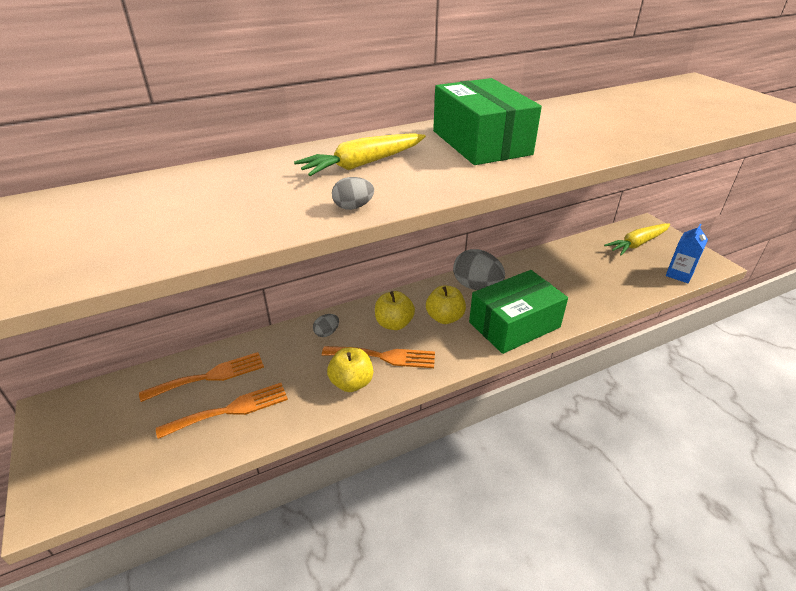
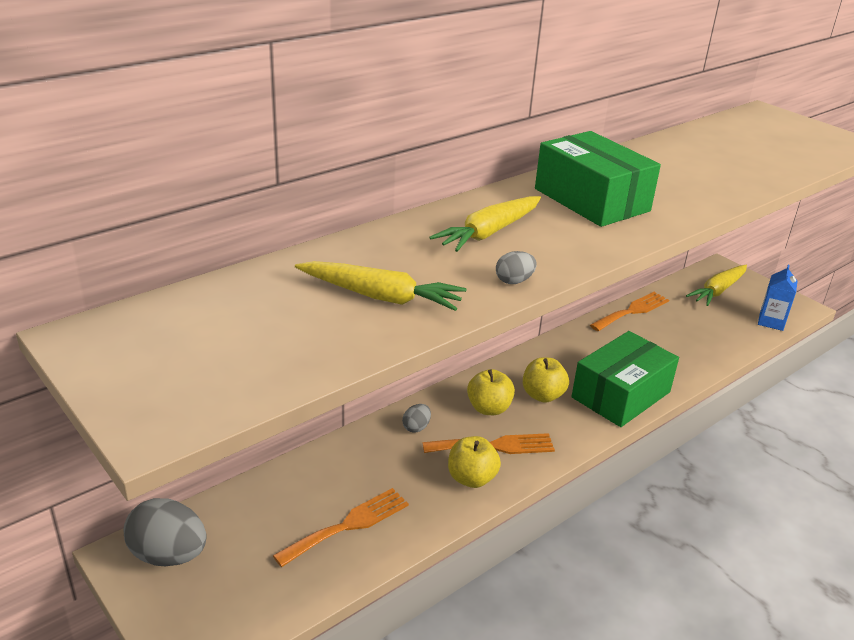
camera: 15 degrees left, 5 degrees down
(210, 376) = (303, 493): orange fork -> orange fork (632, 311)
(216, 211) = (380, 296): none -> yellow carrot
(476, 286) = (563, 356): grey egg -> grey egg (169, 555)

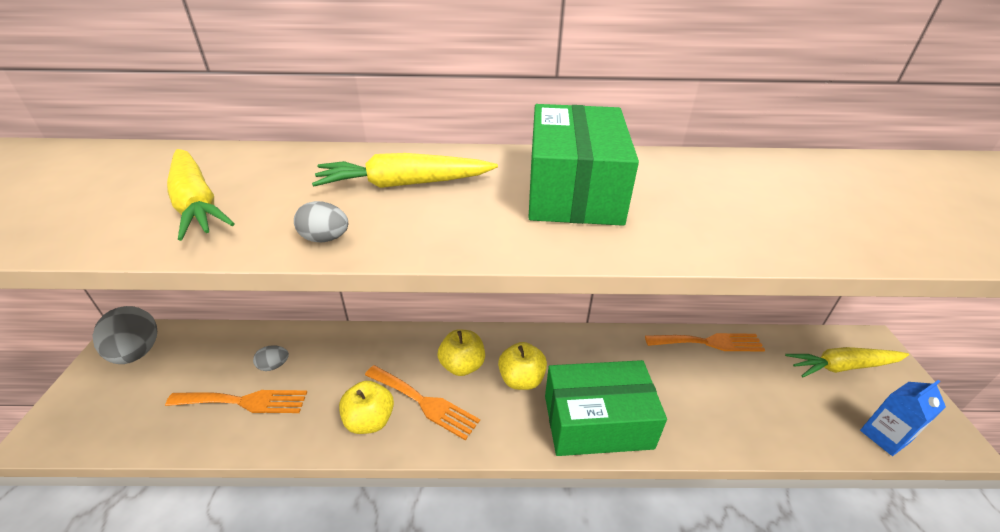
camera: 40 degrees right, 5 degrees up
(416, 427) = (389, 350): grey egg -> grey egg (274, 366)

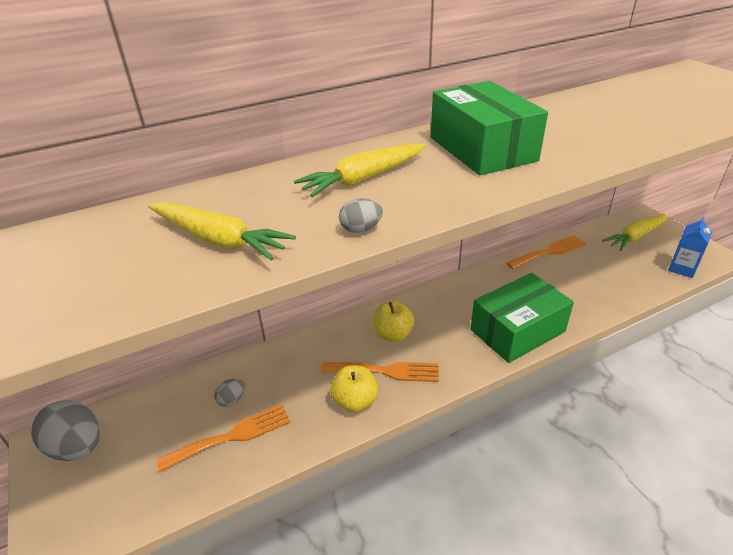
camera: 25 degrees left, 0 degrees up
(521, 379) = (444, 326): yellow apple -> none

